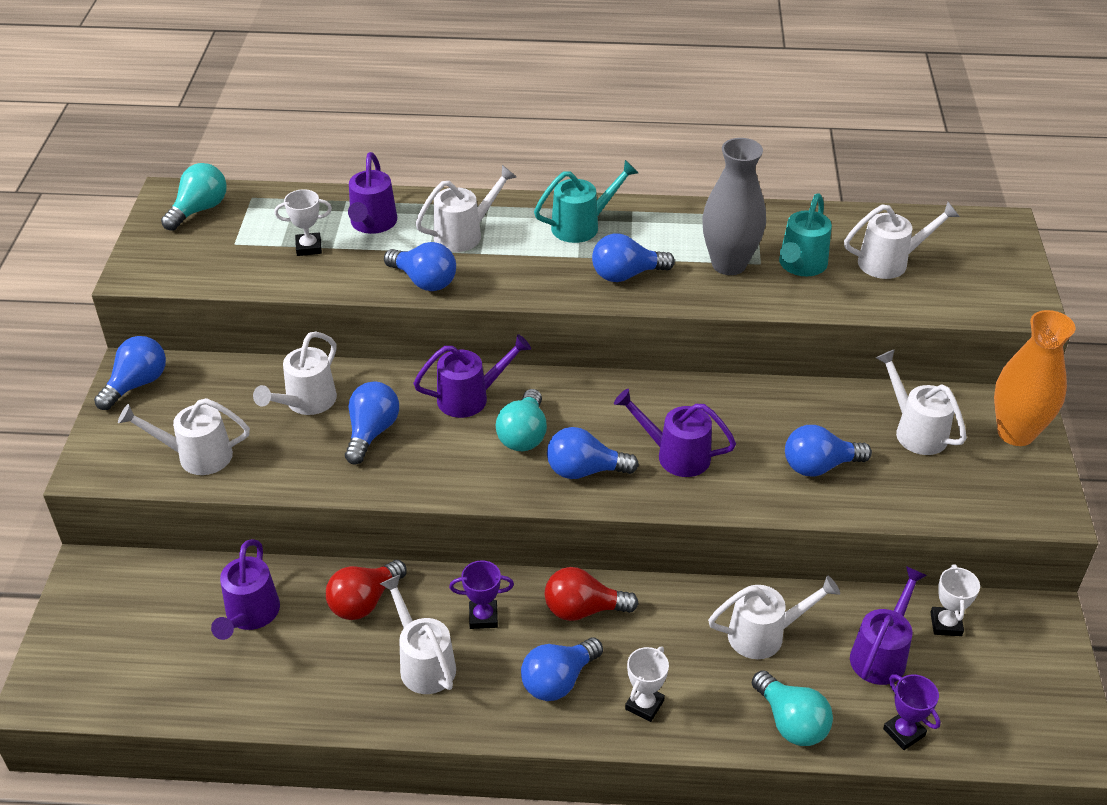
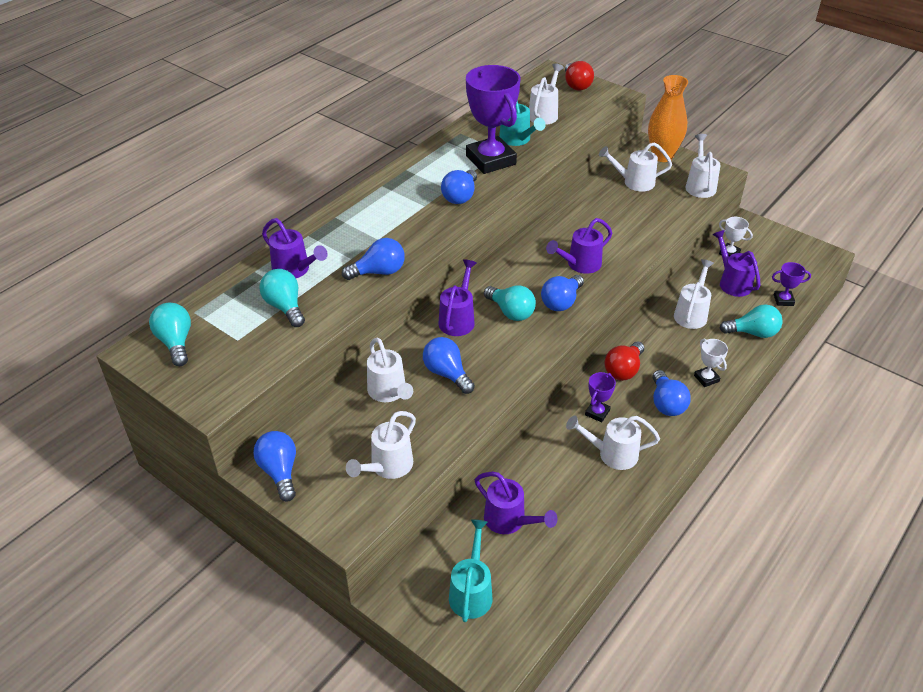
camera: 55 degrees left, 0 degrees up
(309, 247) = (285, 307): white trophy -> turquoise light bulb
(364, 602) = (543, 460): red light bulb -> red light bulb (576, 85)
(464, 234) = (352, 237): white watering can -> white watering can (700, 185)
(582, 226) = (398, 192): turquoise watering can -> turquoise watering can (471, 591)
(729, 264) = (490, 160): grey vase -> purple trophy
(819, 466) = (631, 222): blue light bulb -> none

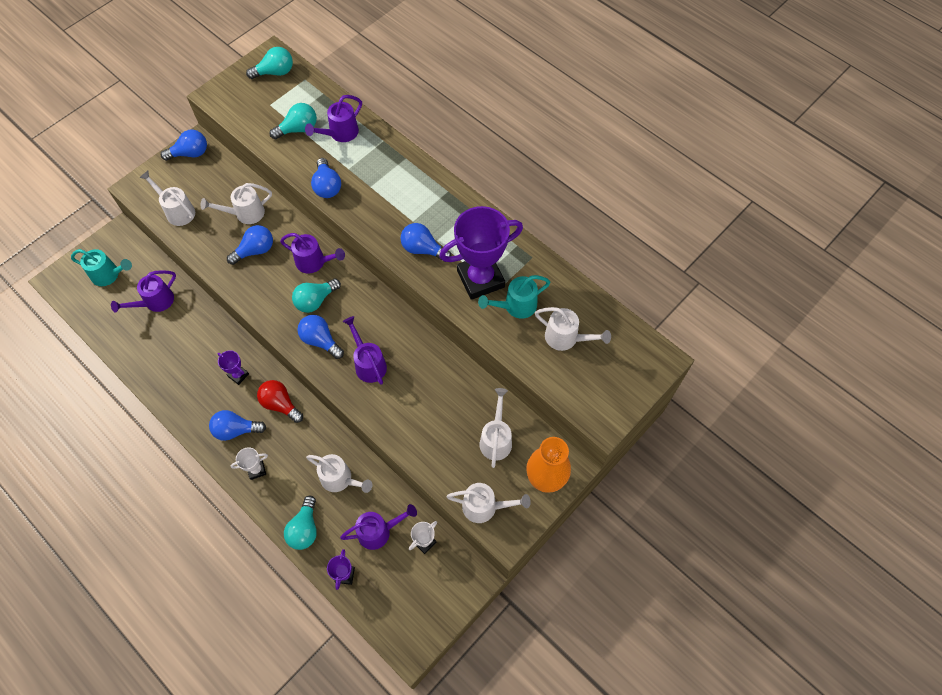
camera: 95 degrees right, 20 degrees up
(576, 85) = (629, 380): red light bulb -> none
(612, 454) = (195, 378): white watering can -> none

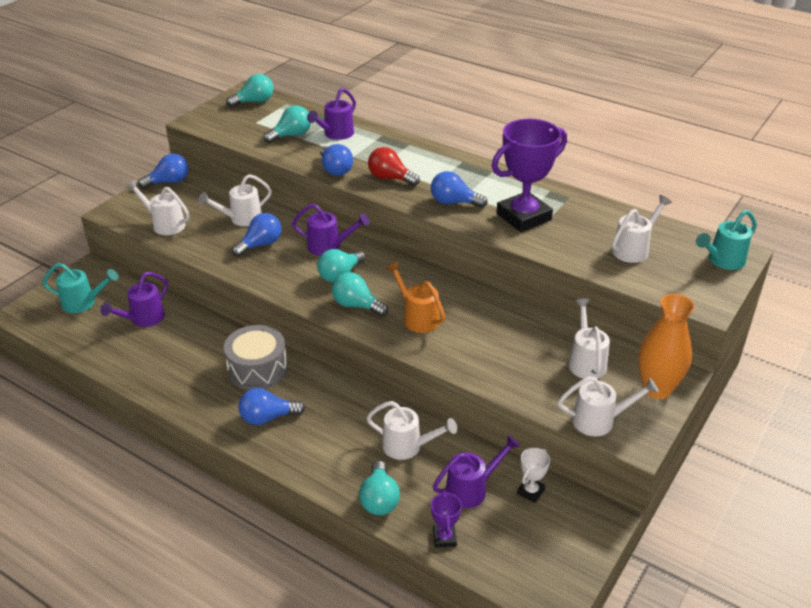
camera: 10 degrees left, 25 degrees down
(238, 375) = (257, 369): purple trophy -> grey drum
(256, 470) = (303, 451): white trophy -> none
(280, 404) = (315, 388): red light bulb -> red light bulb (390, 178)
(320, 340) = (356, 305): blue light bulb -> turquoise light bulb
(368, 363) = (417, 317): purple watering can -> orange watering can
(515, 306) = (569, 232): turquoise watering can -> turquoise watering can (722, 261)
(566, 338) = (634, 249): white watering can -> white watering can turned 60 degrees counterclockwise

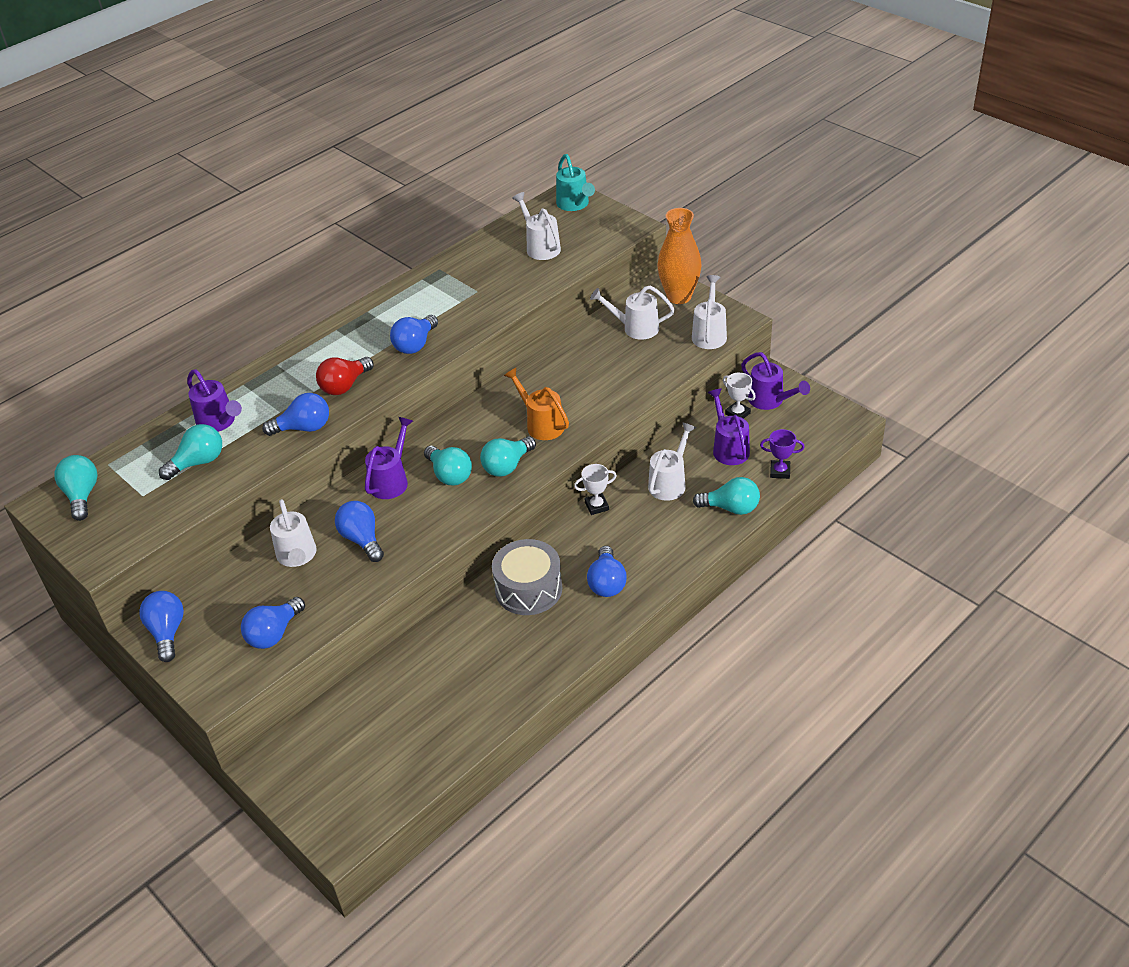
camera: 75 degrees left, 5 degrees up
(84, 303) = (343, 765): turquoise watering can -> none
(143, 319) = (402, 697): purple watering can -> purple watering can (770, 401)
(164, 224) = (274, 633): white watering can -> blue light bulb
(291, 135) = (198, 462): turquoise light bulb -> turquoise light bulb turned 75 degrees clockwise
(365, 397) = (596, 506): none -> white trophy
(417, 317) = (541, 424): orange watering can -> orange watering can turned 75 degrees clockwise
(523, 217) = (462, 302): purple trophy -> none

